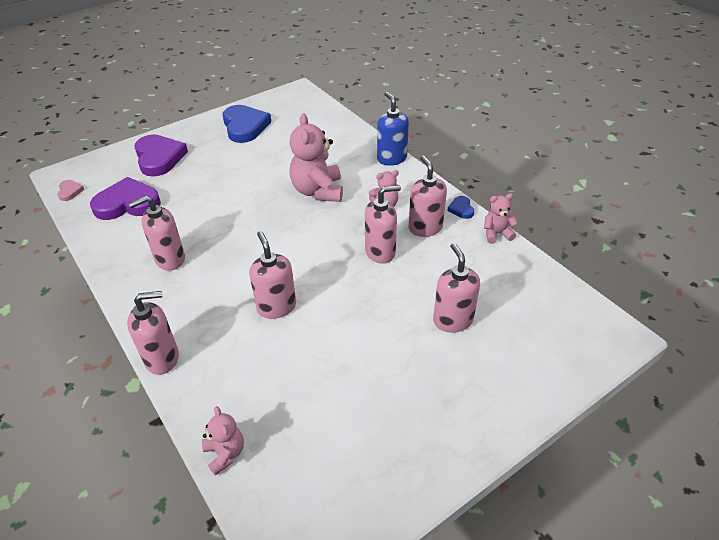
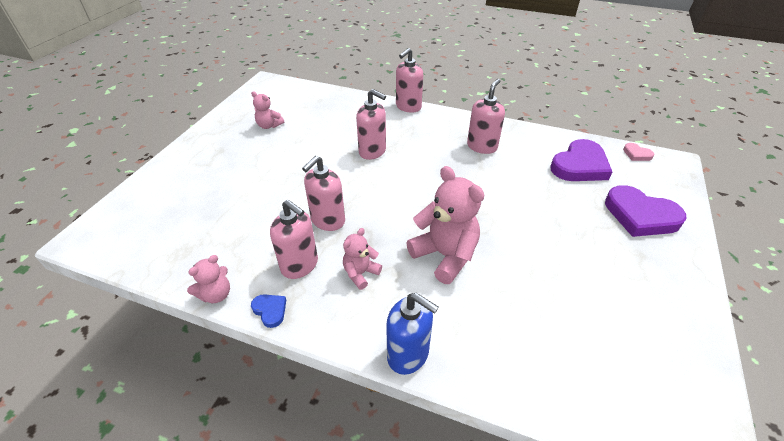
camera: 145 degrees right, 0 degrees up
(225, 453) = (331, 93): pink teddy bear -> pink teddy bear (269, 126)
(245, 126) = (643, 308): blue heart -> none
(452, 320) = (234, 194): pink soap dispenser -> none

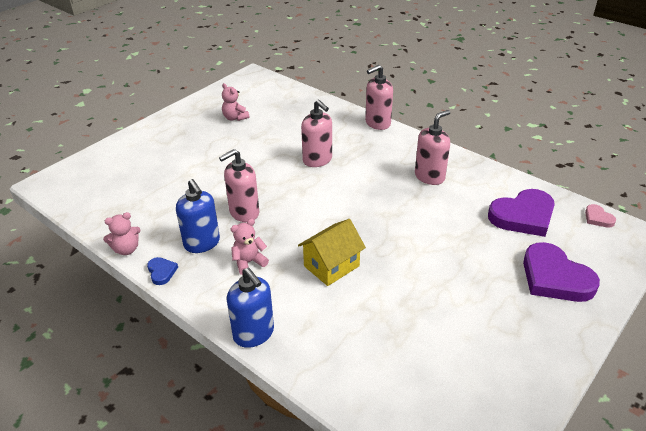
camera: 20 degrees right, 5 degrees down
(300, 265) = (202, 243): pink soap dispenser -> blue soap dispenser
(445, 255) = (331, 266): pink teddy bear -> yellow house

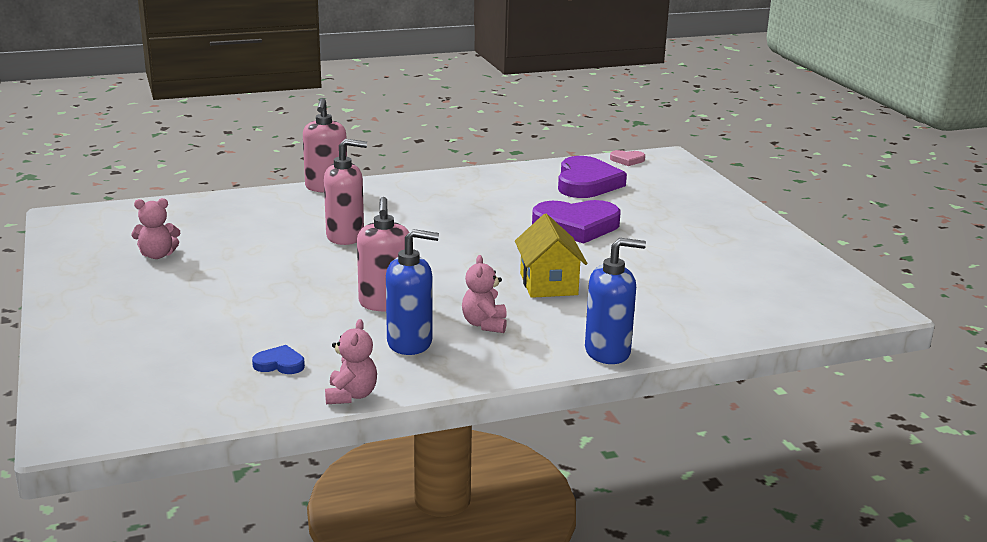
camera: 60 degrees left, 15 degrees down
(161, 272) = (432, 381): blue heart -> blue heart (279, 364)
(429, 176) = (467, 197): pink soap dispenser -> none
(555, 277) = (682, 201): purple heart -> purple heart (576, 226)

